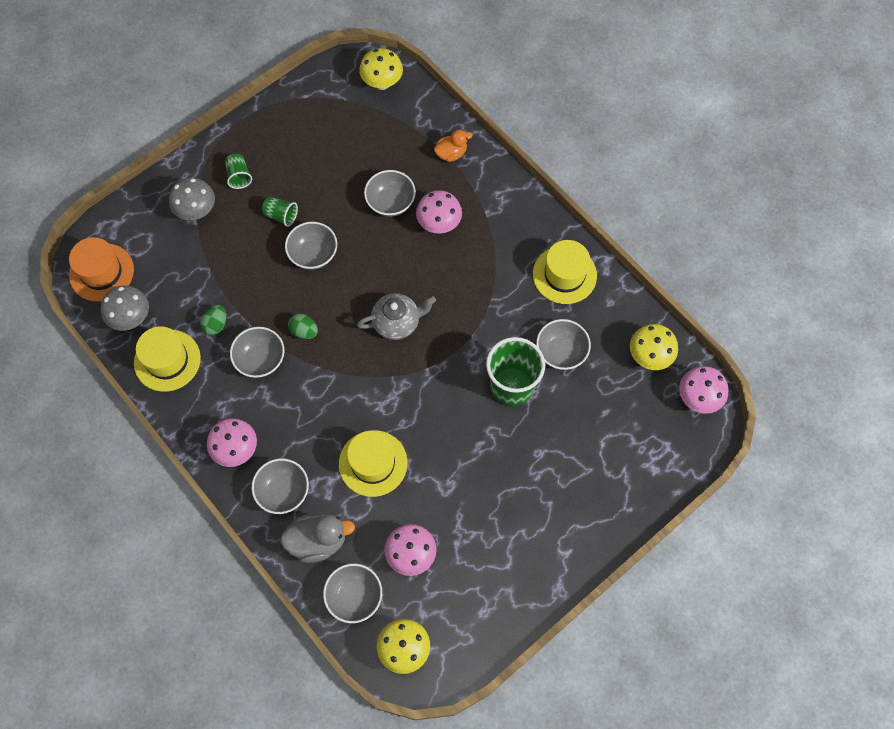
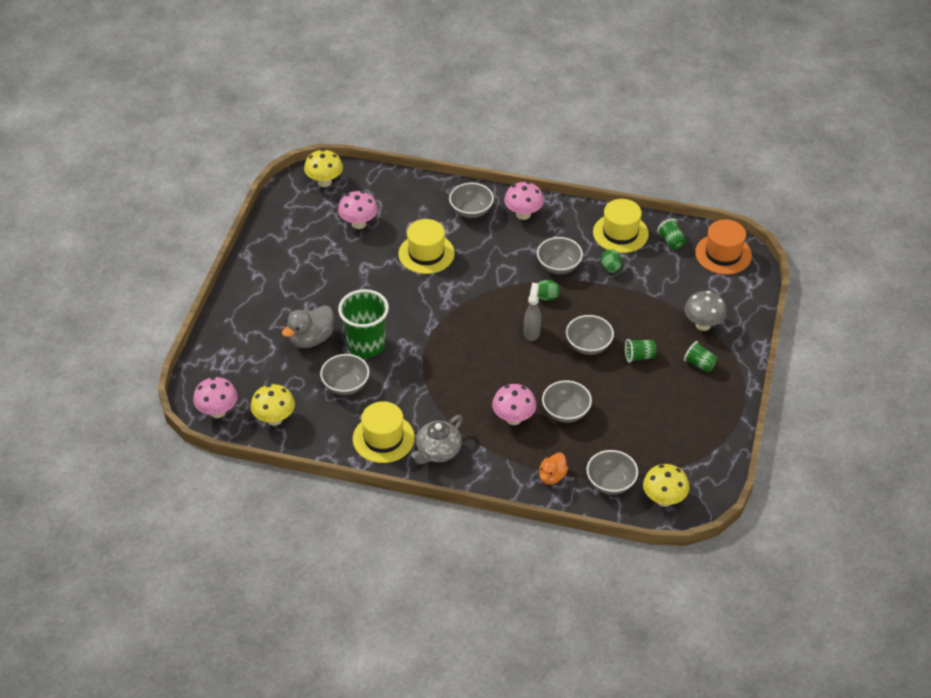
camera: 145 degrees right, 20 degrees down
(131, 318) = (671, 241): grey mushroom -> green cup
(318, 541) = (425, 200): grey duck -> grey duck (311, 339)
(350, 300) = (532, 332): none -> grey spray bottle
(354, 596) = (377, 188): grey bowl -> grey bowl (611, 483)
(397, 322) = (485, 338): grey teapot -> grey teapot (438, 451)

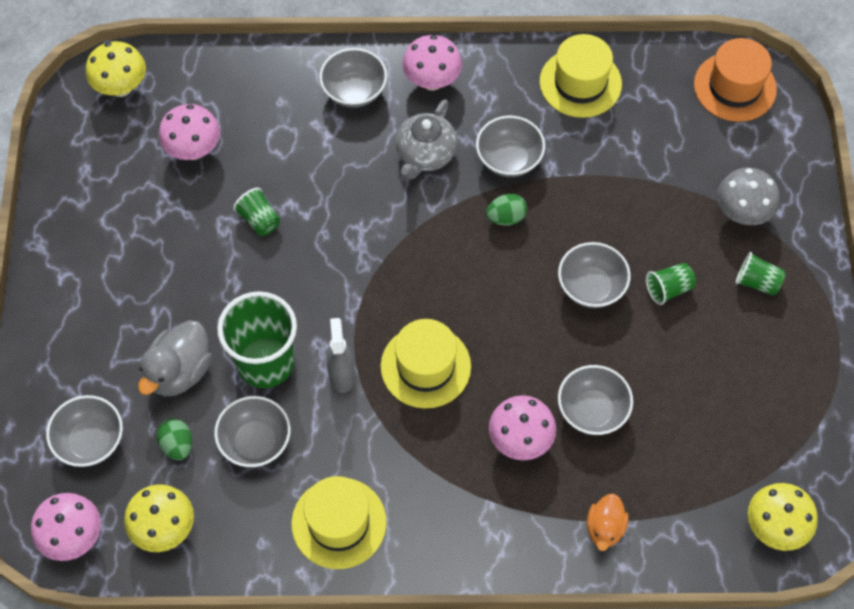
camera: 15 degrees left, 15 degrees up
(426, 253) = (309, 181): yellow hat -> yellow hat (425, 366)
(438, 451) = (426, 526): grey teapot -> grey teapot (425, 154)
(532, 332) = (503, 283): grey spray bottle -> grey spray bottle (342, 375)
(610, 268) = (584, 147): green egg -> green egg (177, 445)
(611, 483) = (692, 518): grey bowl -> grey bowl (90, 441)
(671, 241) = (656, 81): green cup -> green cup (259, 220)

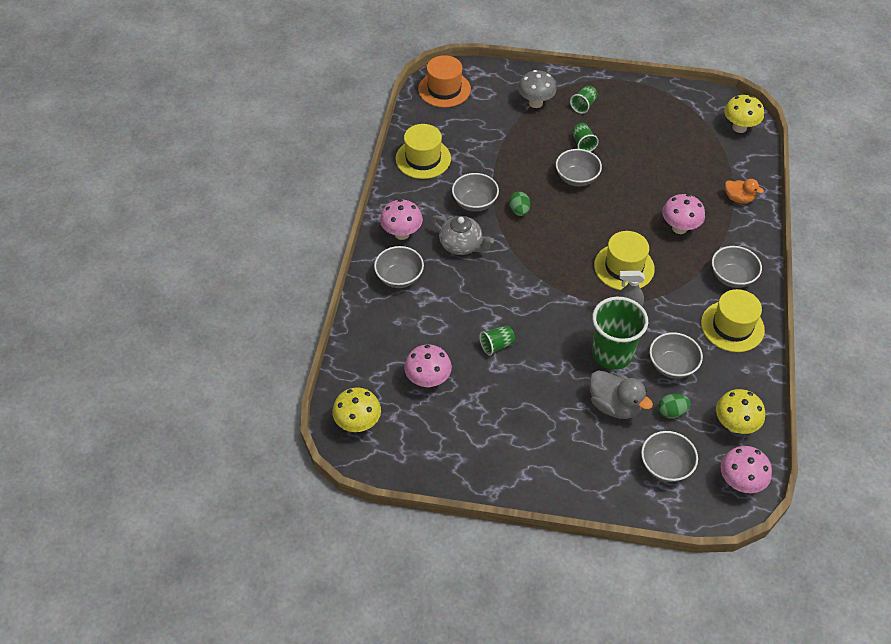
camera: 80 degrees left, 10 degrees down
(592, 411) = (662, 192): grey bowl -> grey bowl (732, 277)

